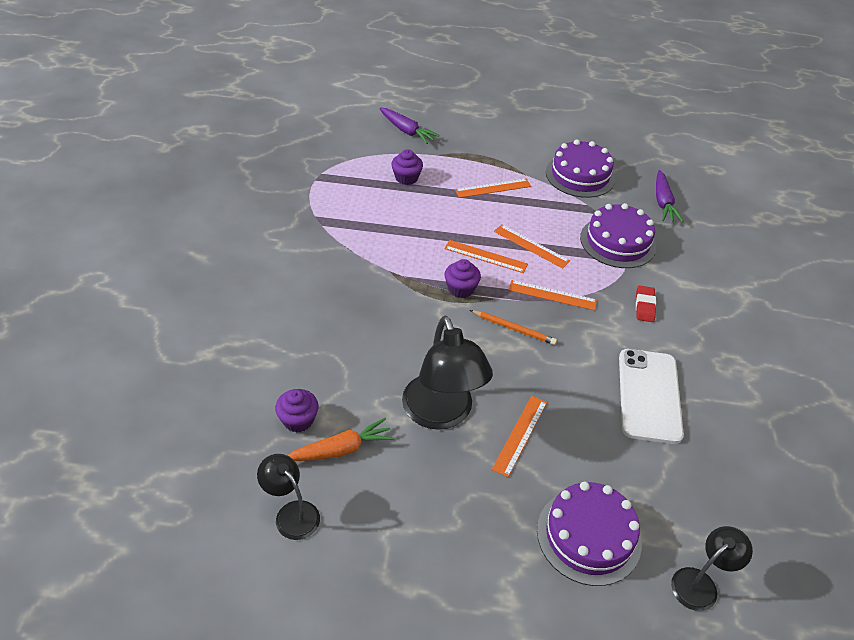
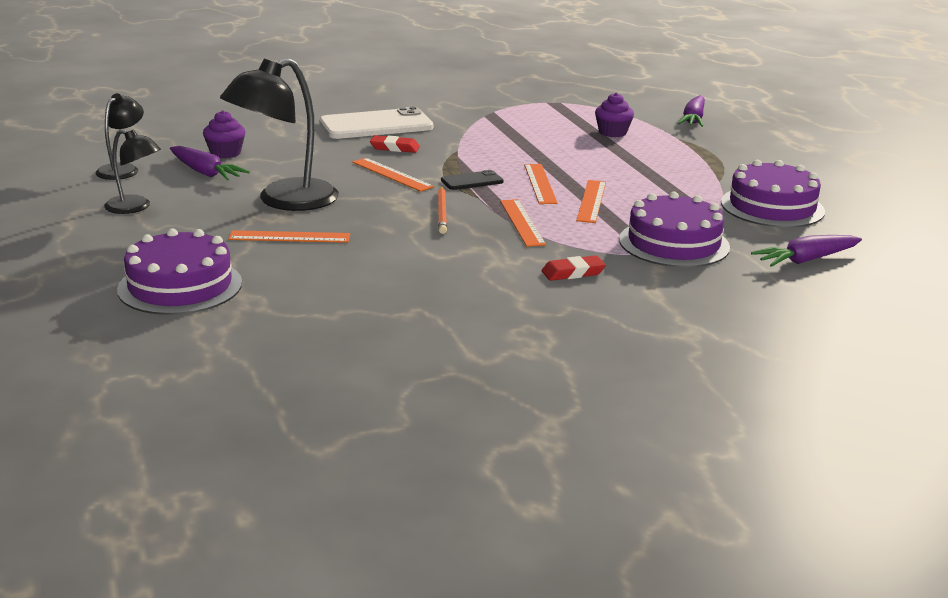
camera: 65 degrees right, 20 degrees down
(341, 449) = (205, 172): orange carrot -> purple carrot
(360, 304) = (394, 148): none -> red eraser
(461, 289) = (472, 181): purple cupcake -> black phone
(493, 188) = (664, 169): orange ruler -> orange ruler (392, 174)
(649, 395) = (417, 293): white phone -> white phone (376, 125)
(700, 583) = (154, 351): black lamp -> black lamp (135, 207)

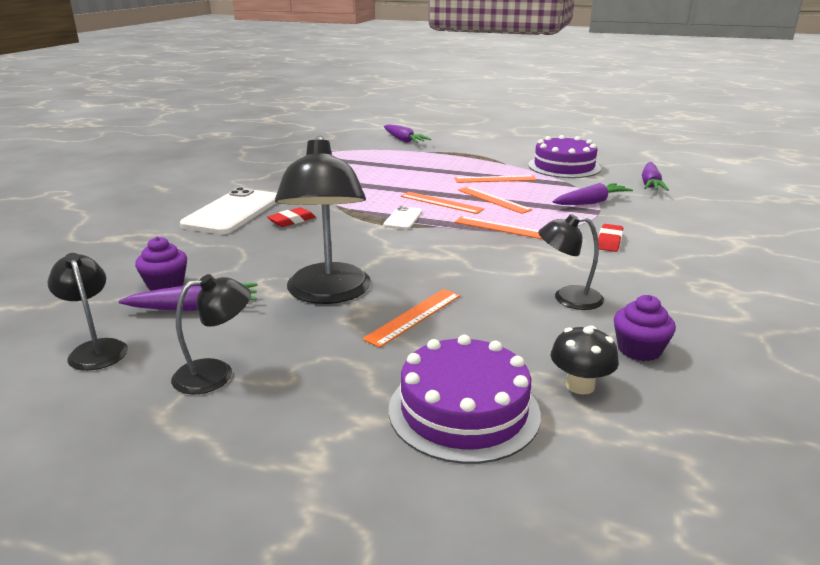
camera: 50 degrees left, 0 degrees up
(261, 315) = (580, 385): none -> black mushroom
(392, 174) = (344, 238): orange ruler -> orange ruler (495, 179)
(406, 281) = (568, 298): none -> black lamp
(442, 212) = (447, 245): orange pencil -> none
(472, 181) = (403, 218): black phone -> white phone
(612, 132) = (387, 161): purple cupcake -> purple cupcake (639, 349)
(674, 243) = (591, 202): purple cake -> purple carrot

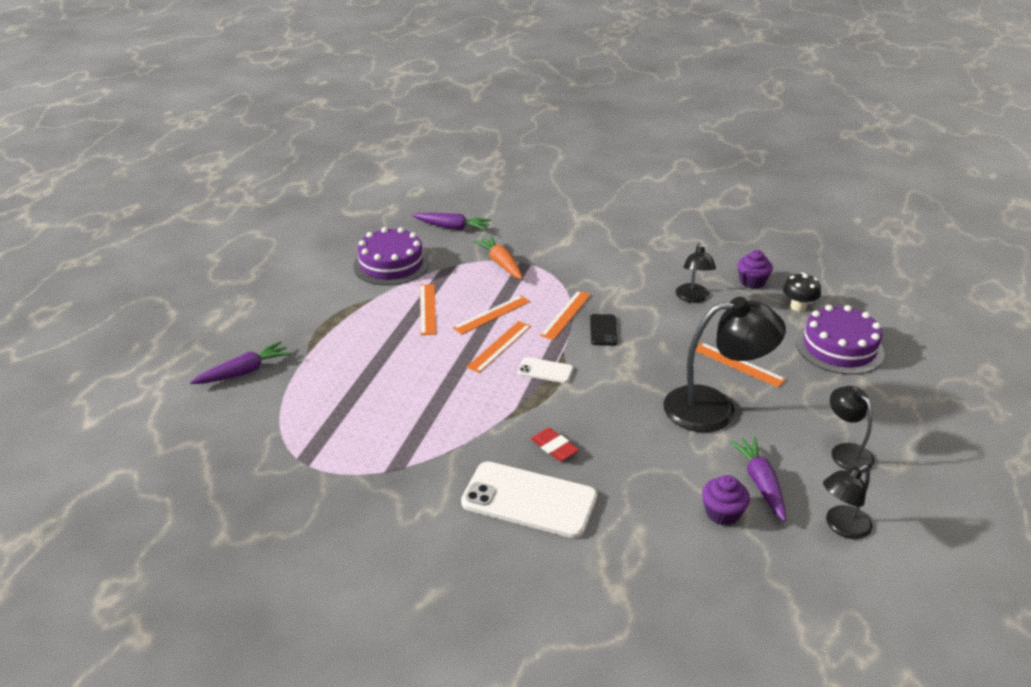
camera: 90 degrees left, 10 degrees up
(477, 244) = (603, 330): none -> black phone
(591, 202) = (501, 263): purple carrot -> orange carrot
(609, 241) = (589, 267): red eraser -> none

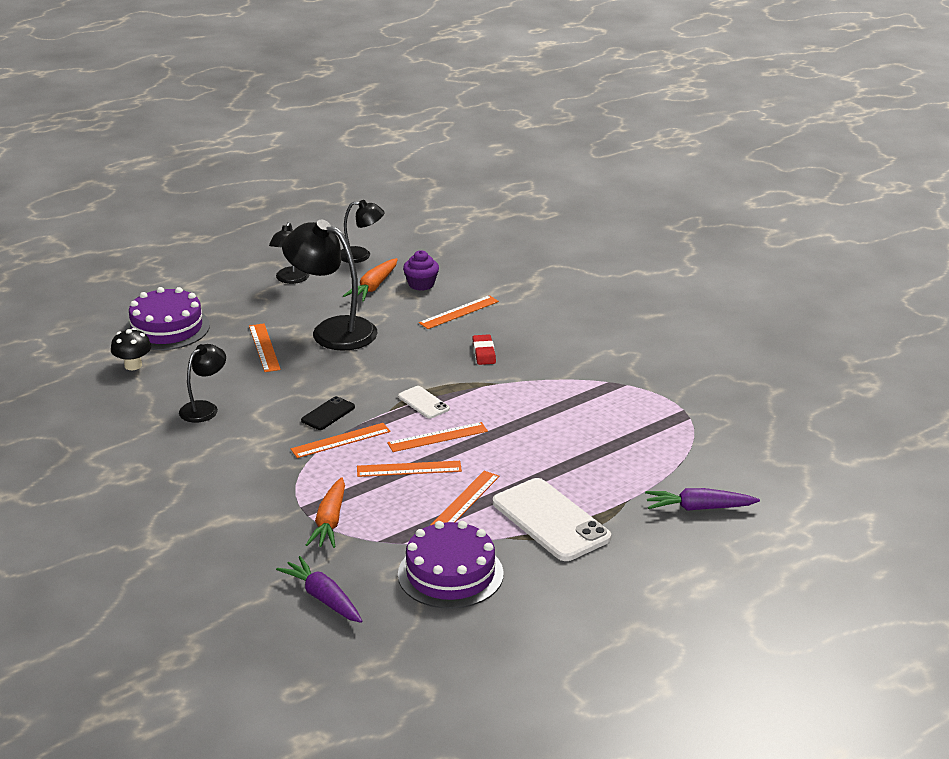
camera: 145 degrees left, 5 degrees down
(529, 500) = (538, 333): white phone -> white phone (550, 520)
(636, 490) = (459, 312): none -> orange ruler
(752, 282) = (126, 400): purple cupcake -> none
(760, 483) = (373, 287): purple carrot -> orange carrot

